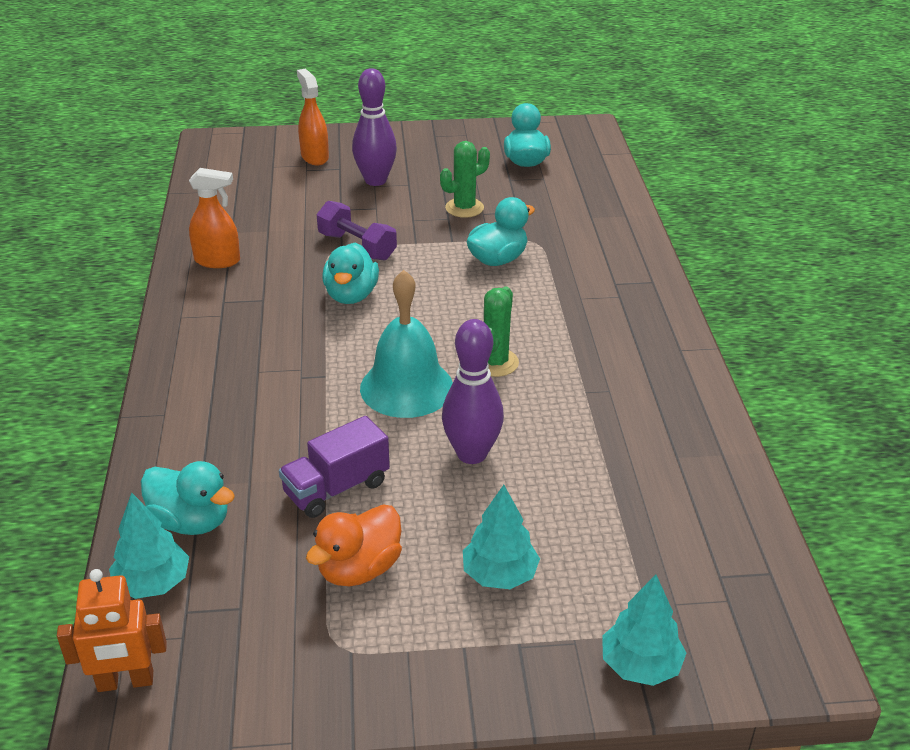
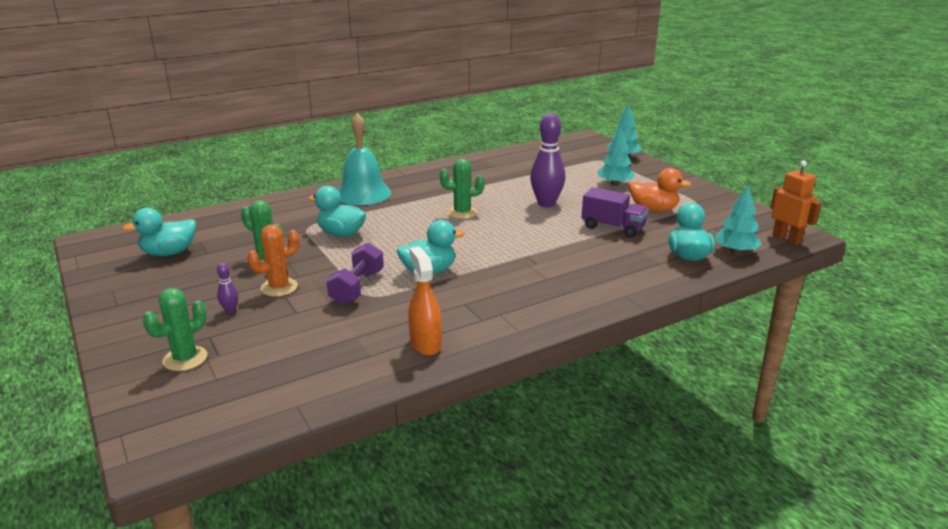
camera: 115 degrees left, 10 degrees down
(314, 157) = (185, 359): orange spray bottle -> green cactus
(375, 180) = (230, 310): purple bowling pin -> purple bowling pin, size x0.44
(397, 207) = (279, 287): none -> orange cactus
(406, 387) = (511, 230): turquoise bell -> turquoise bell (363, 193)

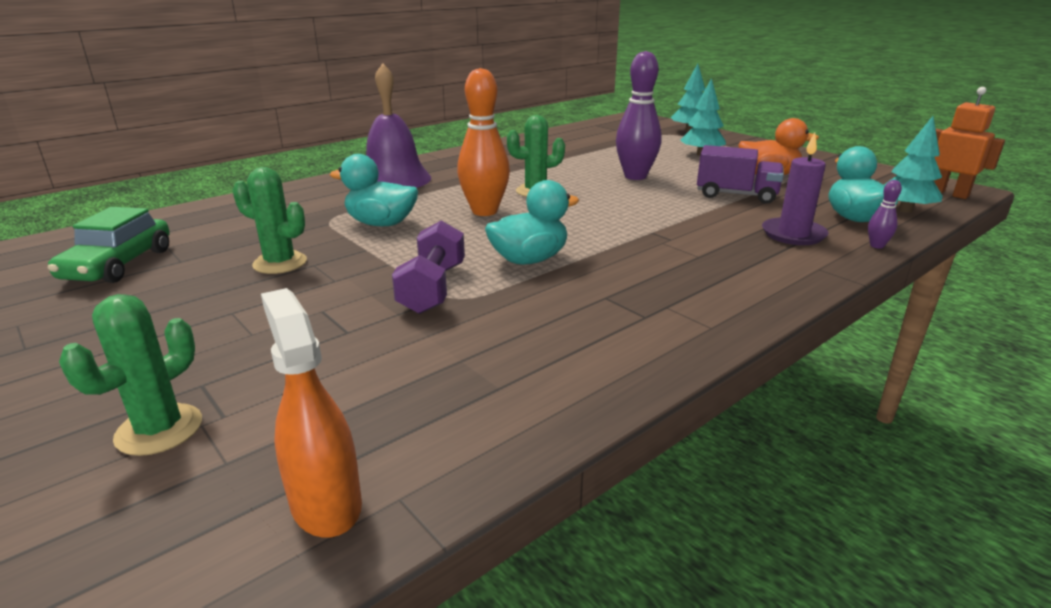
camera: 10 degrees left, 0 degrees up
(169, 253) = (118, 265): turquoise duck -> green car
(230, 310) = (233, 338): purple bowling pin -> purple bowling pin (876, 246)
(279, 287) = (308, 298): orange cactus -> none
(363, 193) = (394, 179): turquoise bell -> purple bell
(416, 228) = (484, 211): none -> orange bowling pin
(425, 344) = (580, 360): orange spray bottle -> orange spray bottle (325, 504)
(629, 266) = (793, 234): none -> purple candle

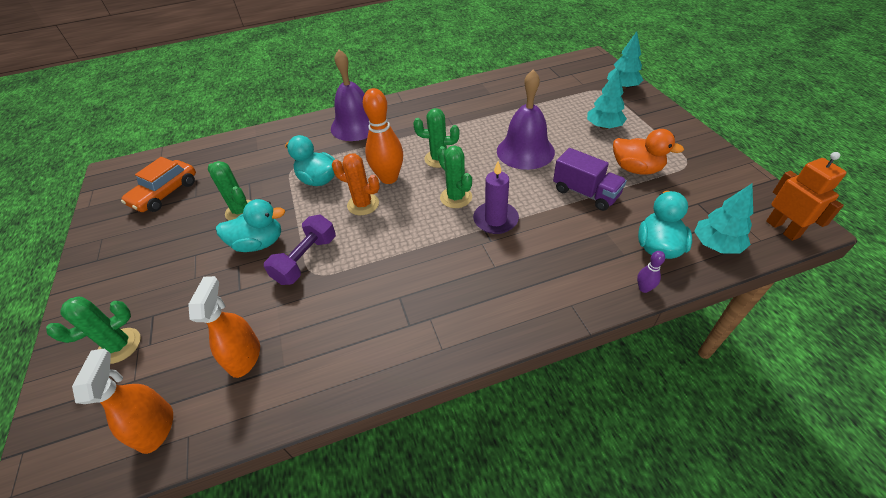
camera: 25 degrees right, 20 degrees up
(118, 265) = (165, 193): green car -> orange car
(423, 391) = (245, 356): none -> orange spray bottle
(470, 234) = (363, 204): none -> orange cactus
(529, 260) = (380, 243): turquoise duck -> turquoise duck (259, 243)
(590, 215) = (456, 197): none -> green cactus
(635, 176) = (525, 151): purple bowling pin -> purple bell
(793, 234) = (587, 257): purple candle -> purple candle (495, 220)

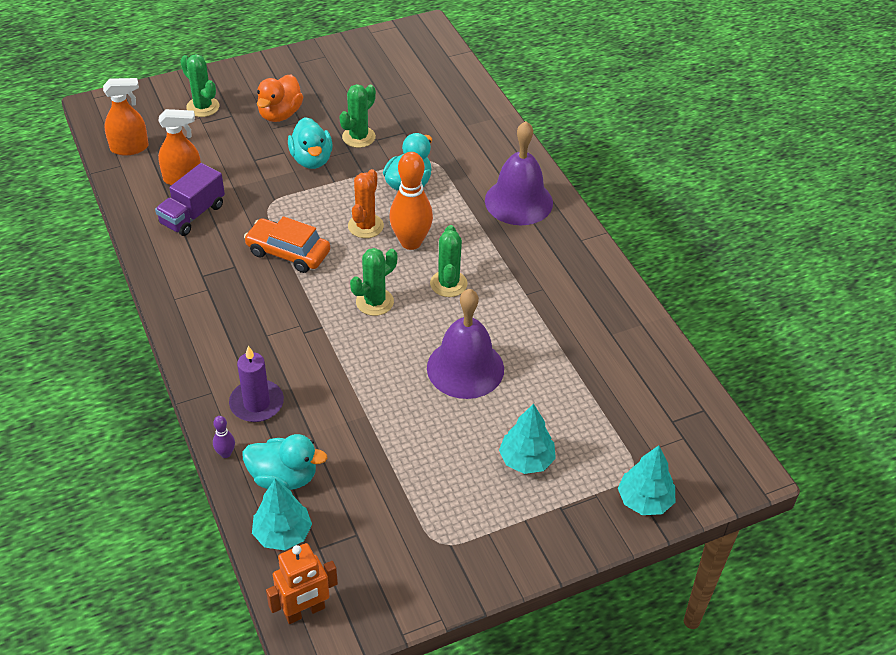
camera: 80 degrees right, 0 degrees up
(165, 193) = (388, 77): orange car -> orange car (288, 253)
(306, 259) = (287, 196): purple dumbbell -> none
(495, 220) = (335, 336): purple candle -> purple candle (256, 403)
(585, 193) = (379, 422): purple truck -> purple truck (192, 215)
(636, 169) = (426, 482): orange duck -> orange duck (280, 114)

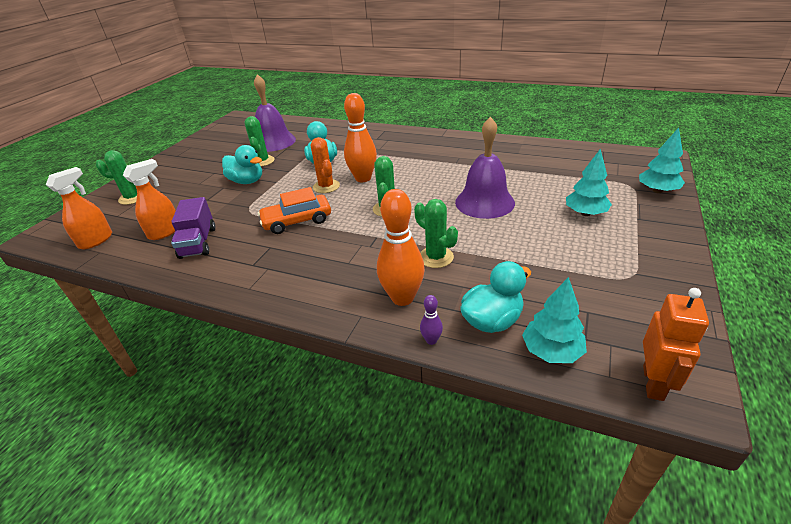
camera: 40 degrees left, 10 degrees down
(256, 403) = (402, 298): purple candle -> orange bowling pin
(280, 114) = (196, 176): orange duck -> none
(448, 284) = (412, 180): green cactus -> green cactus (436, 257)
(518, 201) = (389, 140): purple bell -> purple bell (273, 142)

